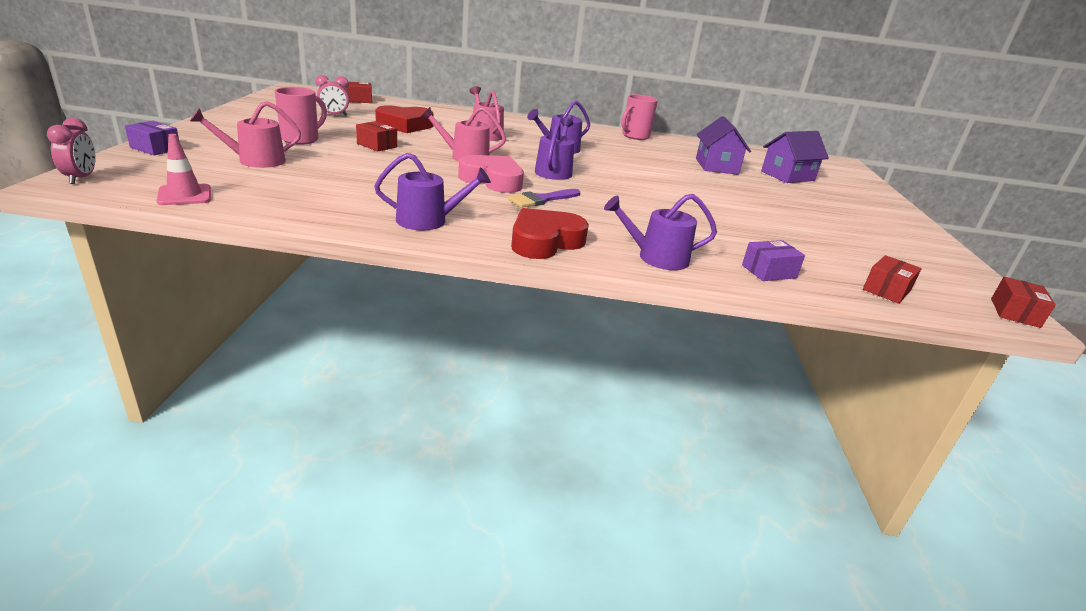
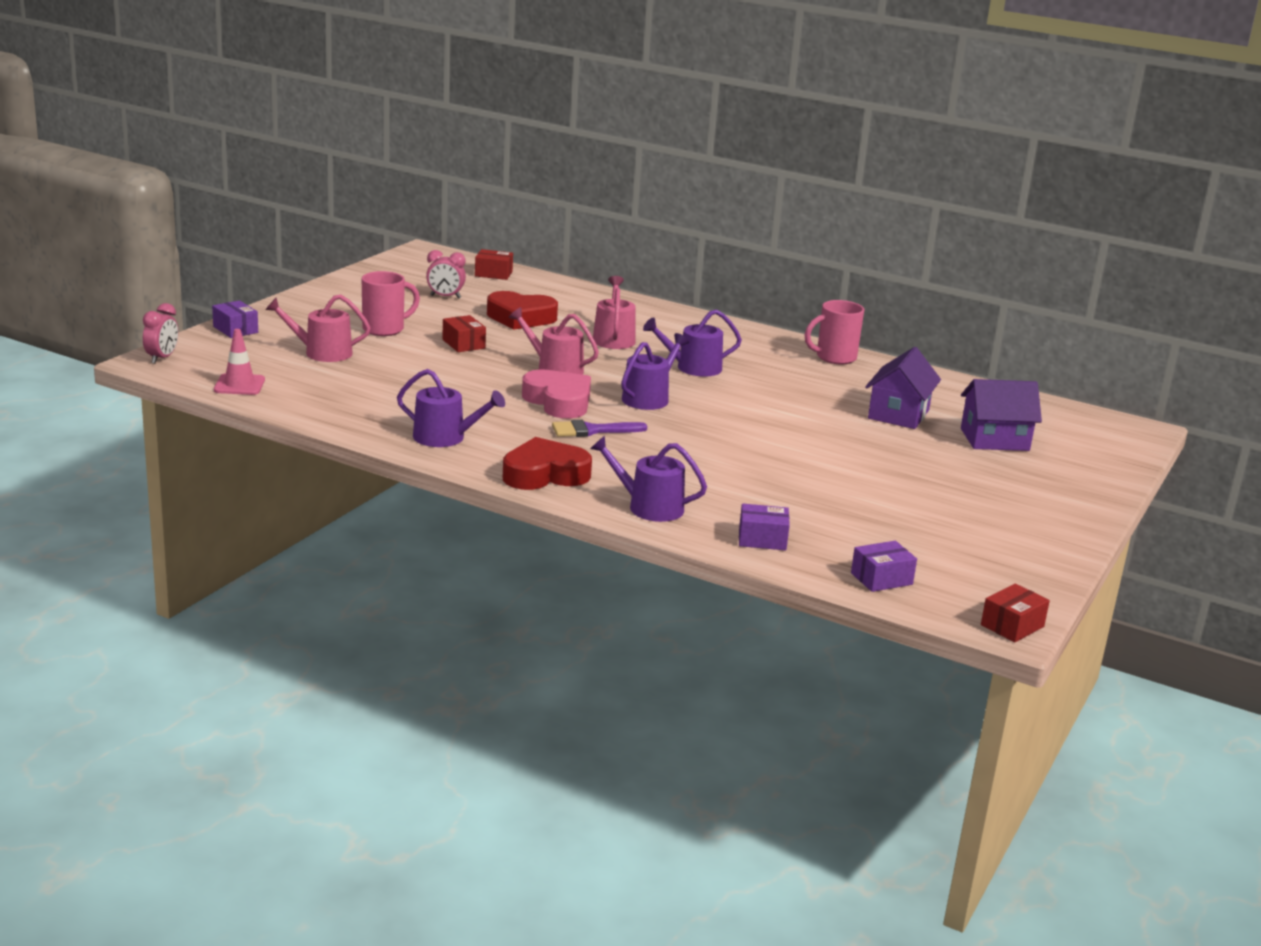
camera: 25 degrees right, 5 degrees down
(886, 290) = (881, 579): red box -> purple box

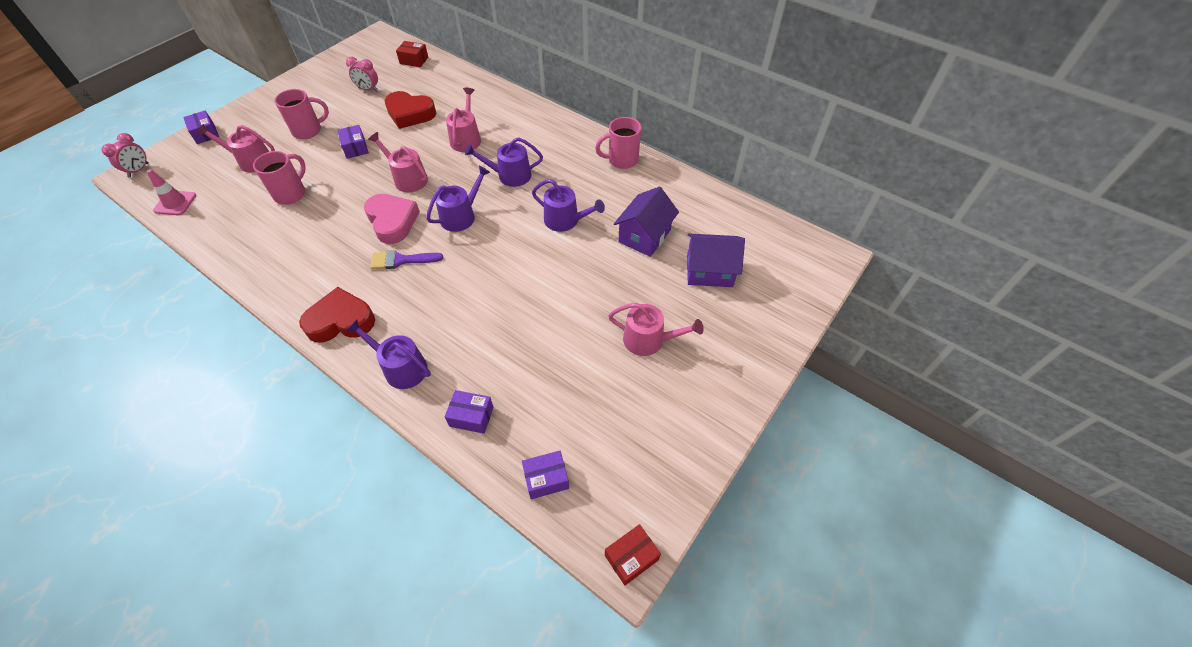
camera: 10 degrees right, 30 degrees up
(400, 379) = (291, 193): none -> pink mug
(445, 438) = (289, 271): purple watering can -> purple watering can (565, 220)
(463, 344) = (355, 148): red box -> purple box
(948, 487) = (649, 340): none -> pink watering can

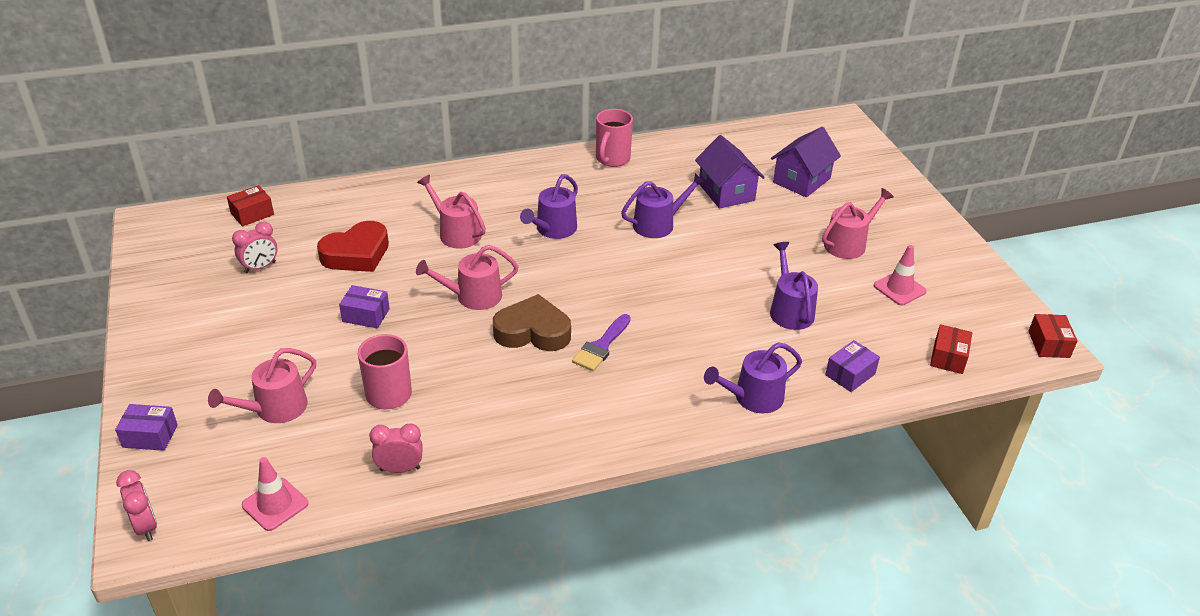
camera: 55 degrees left, 15 degrees down
(228, 233) = (400, 469): none -> pink clock
(308, 131) = (277, 341): pink mug -> none
(341, 321) = (649, 418): red heart -> none
(392, 221) = (533, 331): pink heart -> brown heart
(461, 216) = (578, 283): purple watering can -> purple watering can (790, 310)
(546, 479) = (948, 357): purple box -> red box
(616, 402) = (899, 288): none -> pink traffic cone

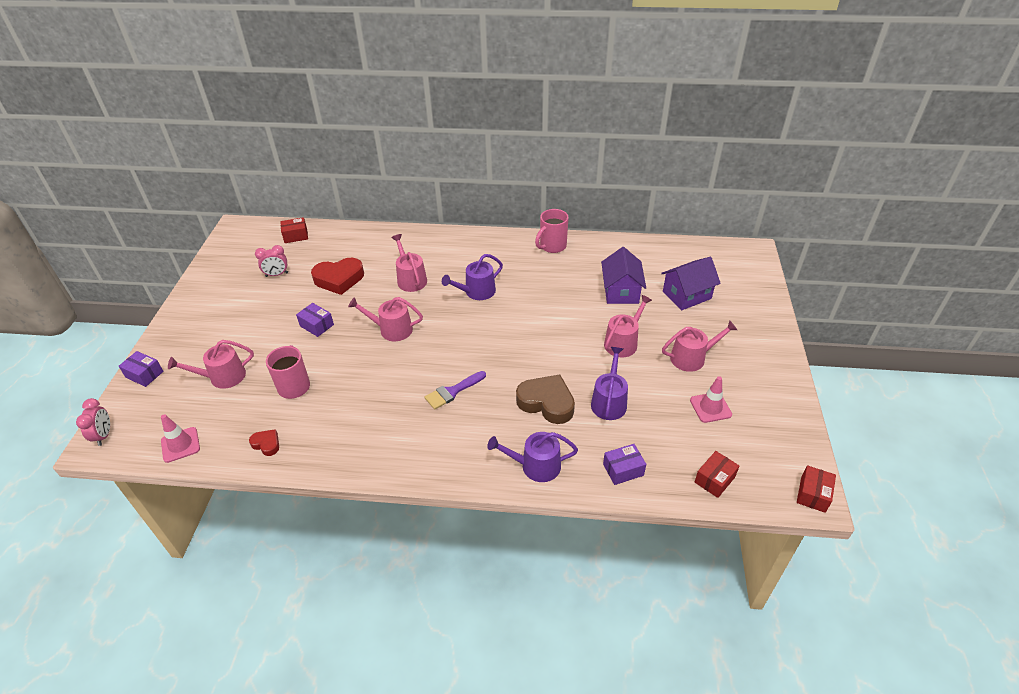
camera: 25 degrees right, 5 degrees up
(400, 469) = (266, 444): pink clock -> red heart
(533, 331) = (413, 367): brown heart -> brown heart (546, 403)
(658, 224) = (553, 305): purple watering can -> none
(764, 245) = (623, 342): none -> pink watering can

